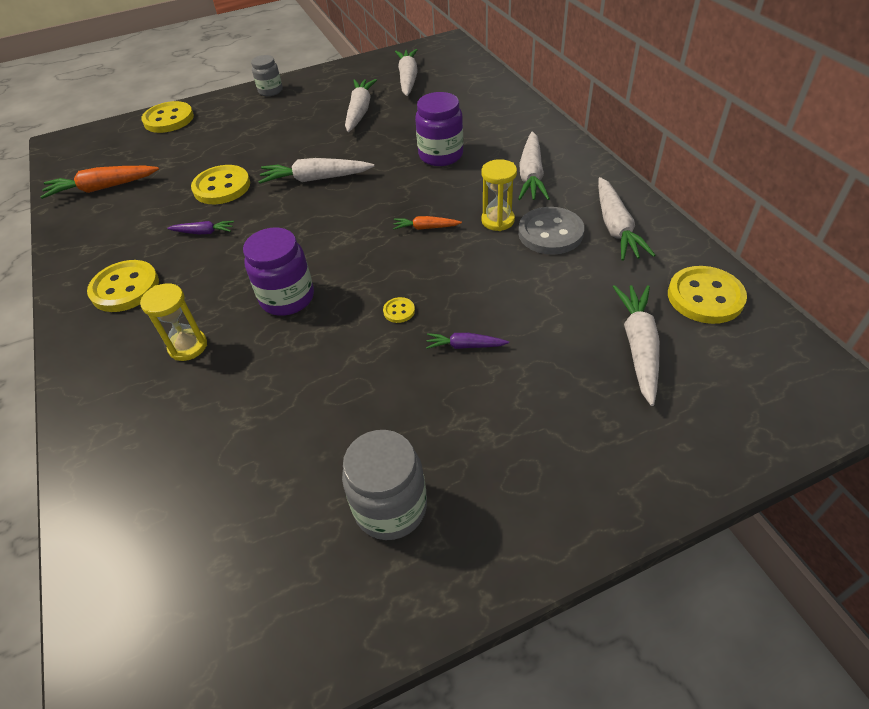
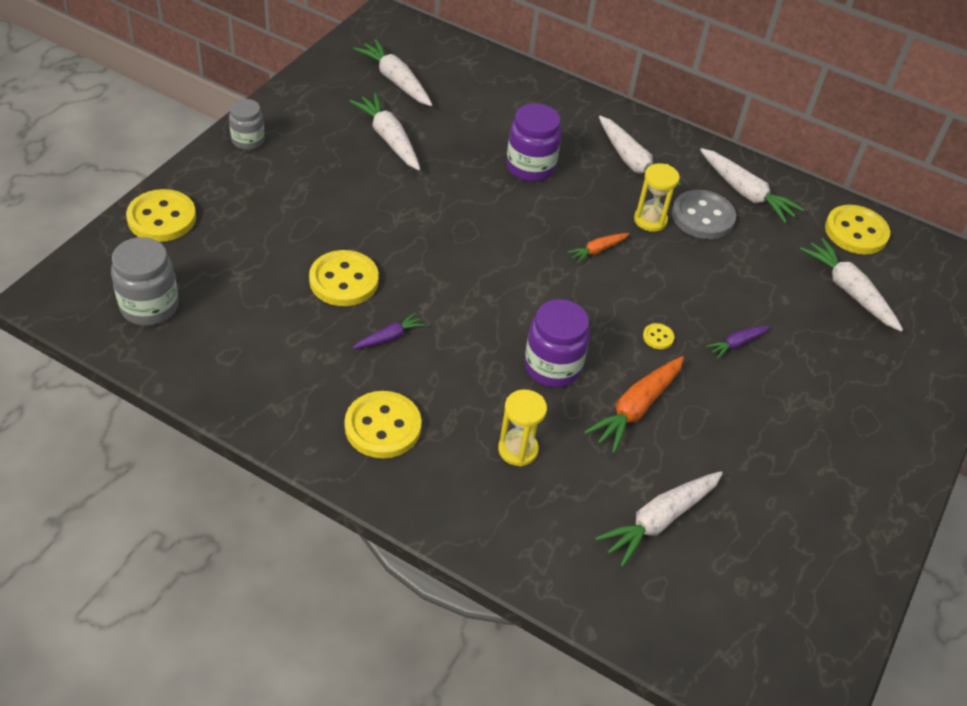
camera: 45 degrees left, 0 degrees up
(102, 188) = (198, 333): orange carrot -> orange carrot (636, 408)
(315, 179) = (435, 236): white carrot -> white carrot (659, 520)
(390, 507) = (808, 485): grey jar -> grey jar (149, 306)

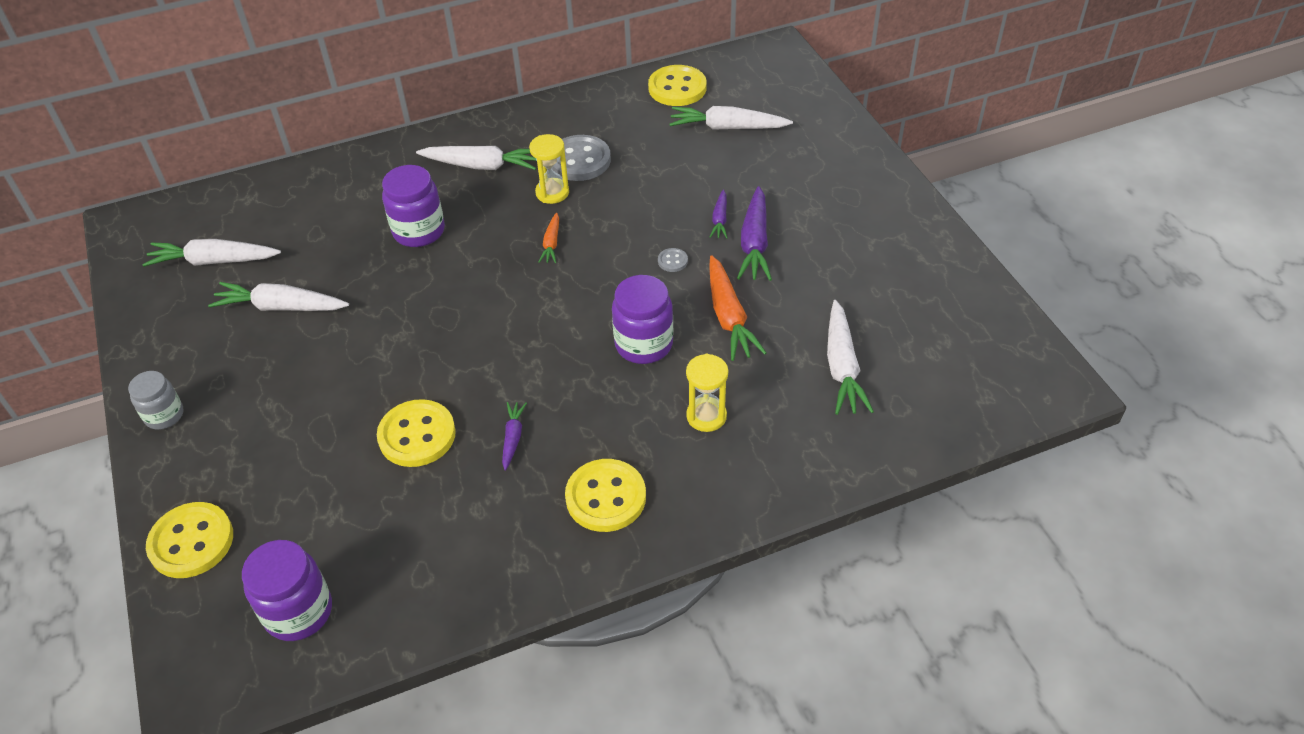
camera: 45 degrees left, 0 degrees up
(149, 306) = (298, 612): grey jar -> purple jar
(658, 337) = (672, 261): yellow button -> grey button
(735, 382) = (754, 243): none -> purple carrot
(745, 193) = (581, 121): white carrot -> none

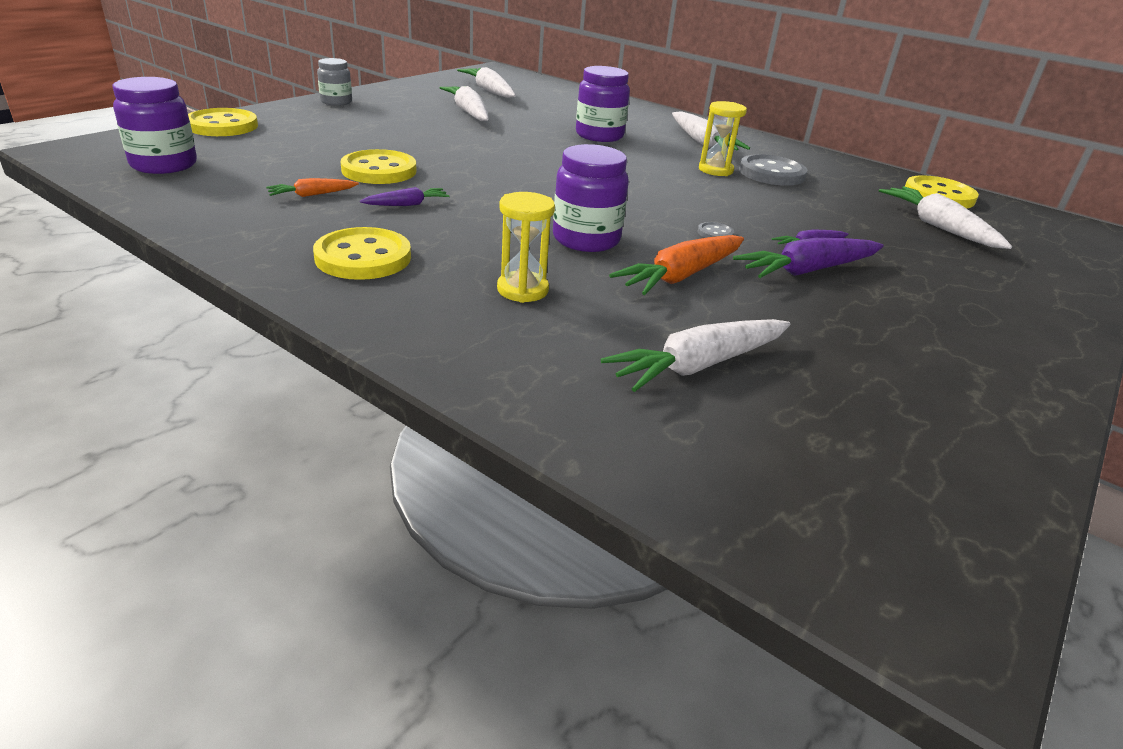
camera: 55 degrees right, 15 degrees down
(551, 243) = (656, 180): orange carrot -> orange carrot (312, 195)

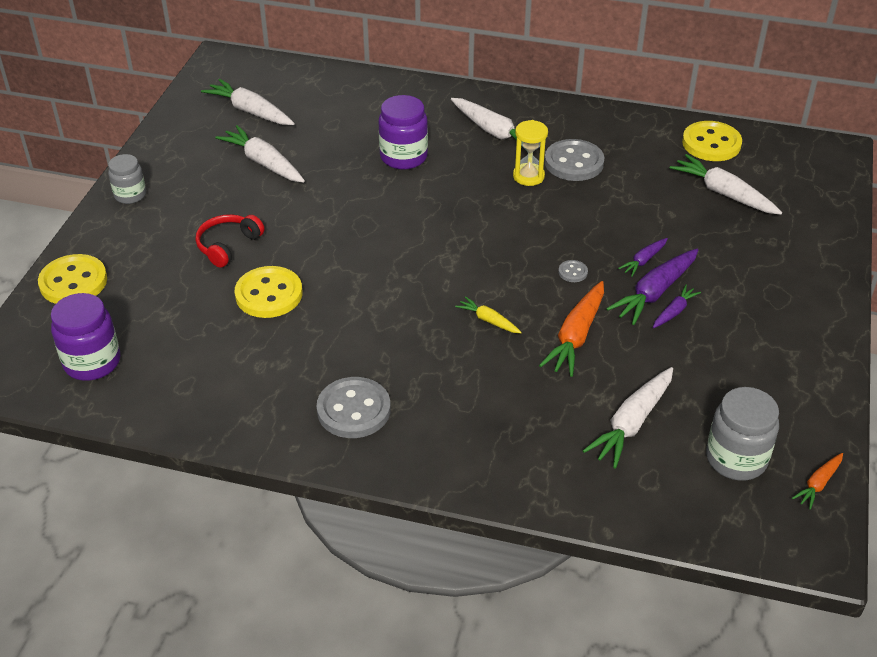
camera: 20 degrees left, 10 degrees up
(312, 195) = (249, 351): orange carrot -> orange carrot (818, 484)
(363, 257) = (353, 410): yellow button -> grey button
(380, 140) = (228, 245): none -> red headphones
(407, 204) = (330, 332): purple carrot -> purple carrot (674, 311)
(522, 290) = (484, 397): yellow hourglass -> none
(586, 239) = (488, 320): purple jar -> yellow carrot
(840, 449) = (736, 459): none -> grey jar

